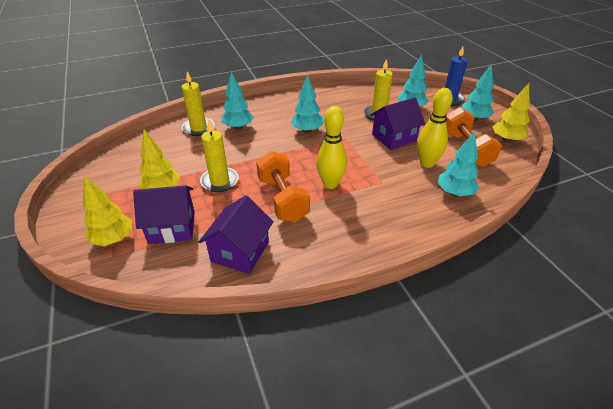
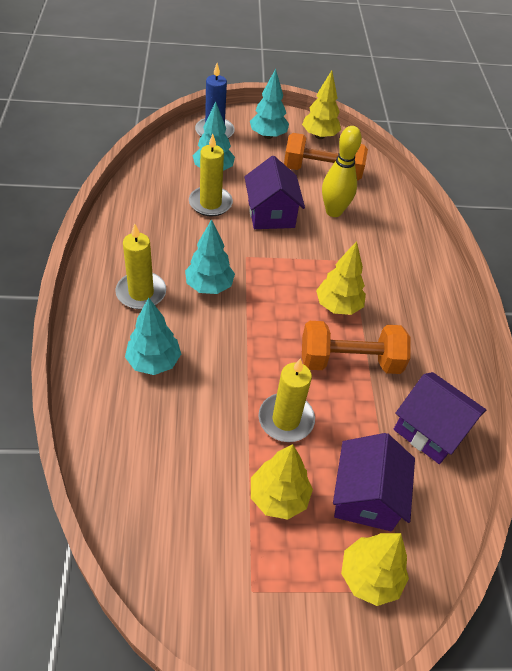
camera: 75 degrees left, 10 degrees up
(198, 128) = (124, 416): yellow candle -> yellow candle (141, 293)
(330, 184) = (338, 306): yellow bowling pin -> yellow tree
(454, 193) = (390, 216): turquoise tree -> none

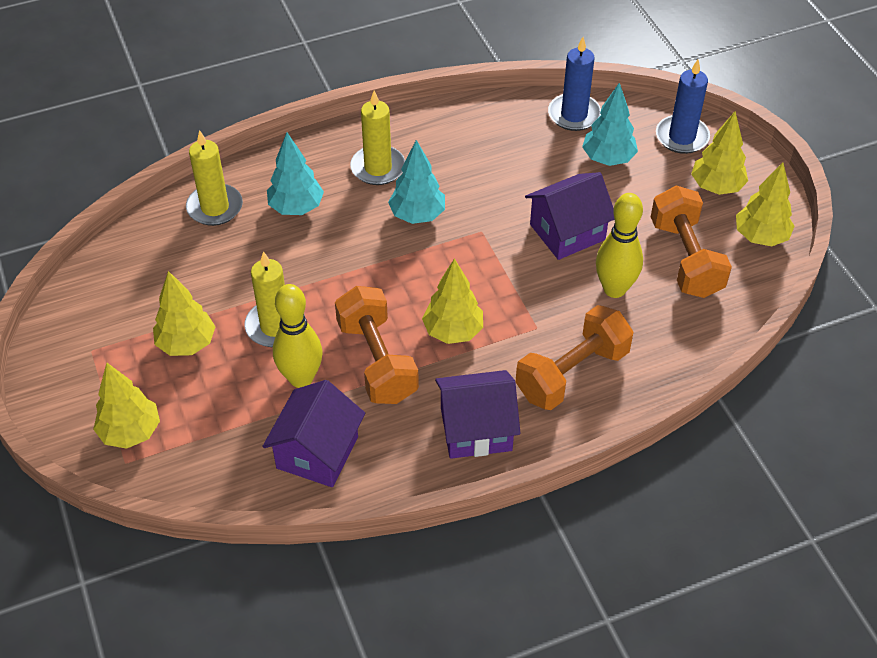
camera: 75 degrees right, 0 degrees up
(159, 169) = (574, 115): none -> blue candle
(210, 203) = (547, 175): yellow candle -> yellow candle (215, 207)
(268, 136) = (716, 187): turquoise tree -> yellow tree
(350, 418) = (301, 378): none -> yellow bowling pin
(366, 496) = (213, 412): purple house -> purple house (476, 429)
(399, 258) = (572, 373): none -> orange dumbbell

